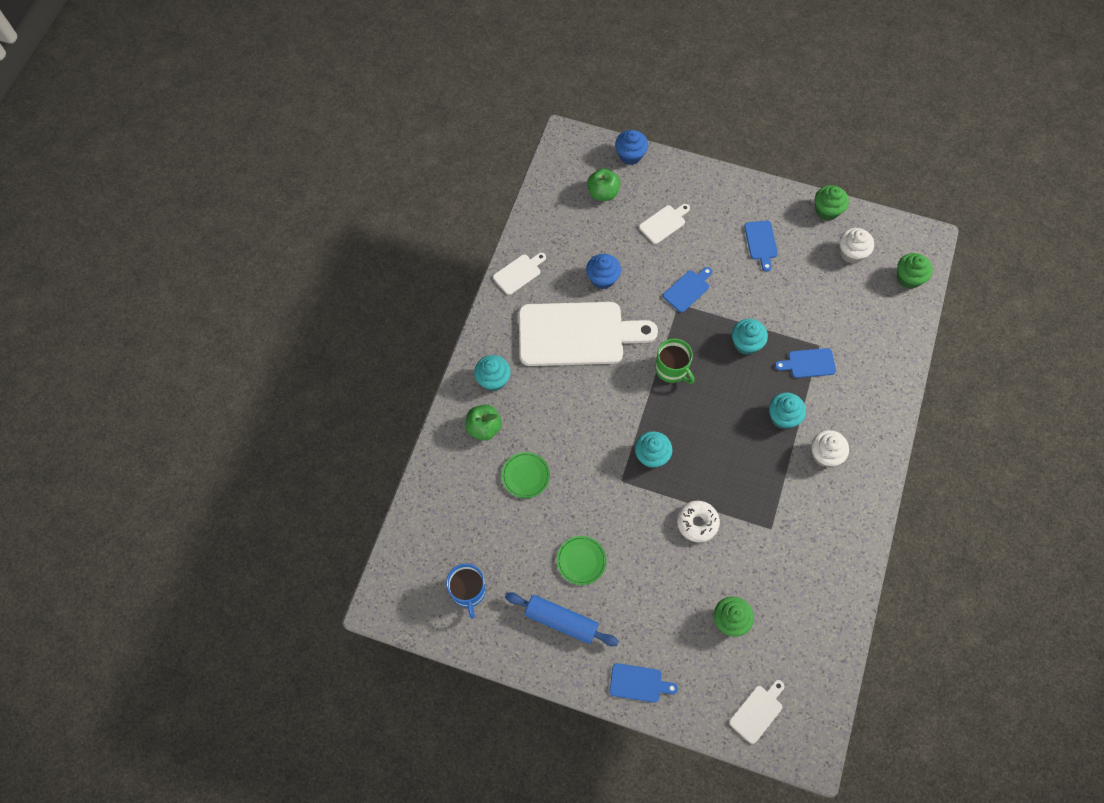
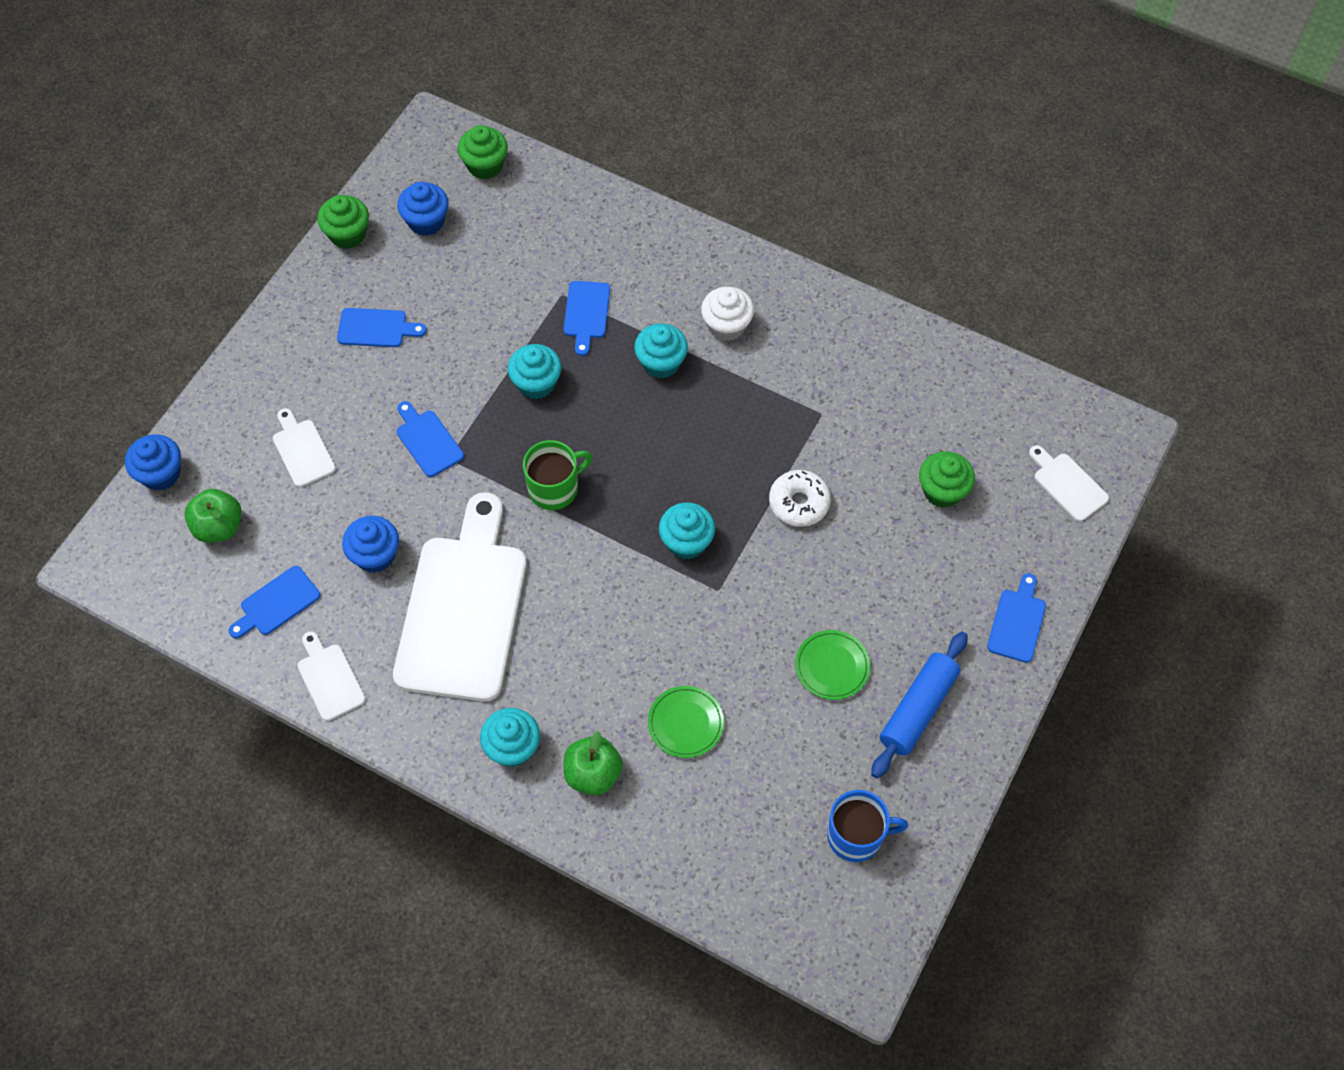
camera: 80 degrees left, 5 degrees down
(560, 234) = (276, 603): none -> blue cutting board
(851, 253) = (426, 221): white cupcake -> blue cupcake

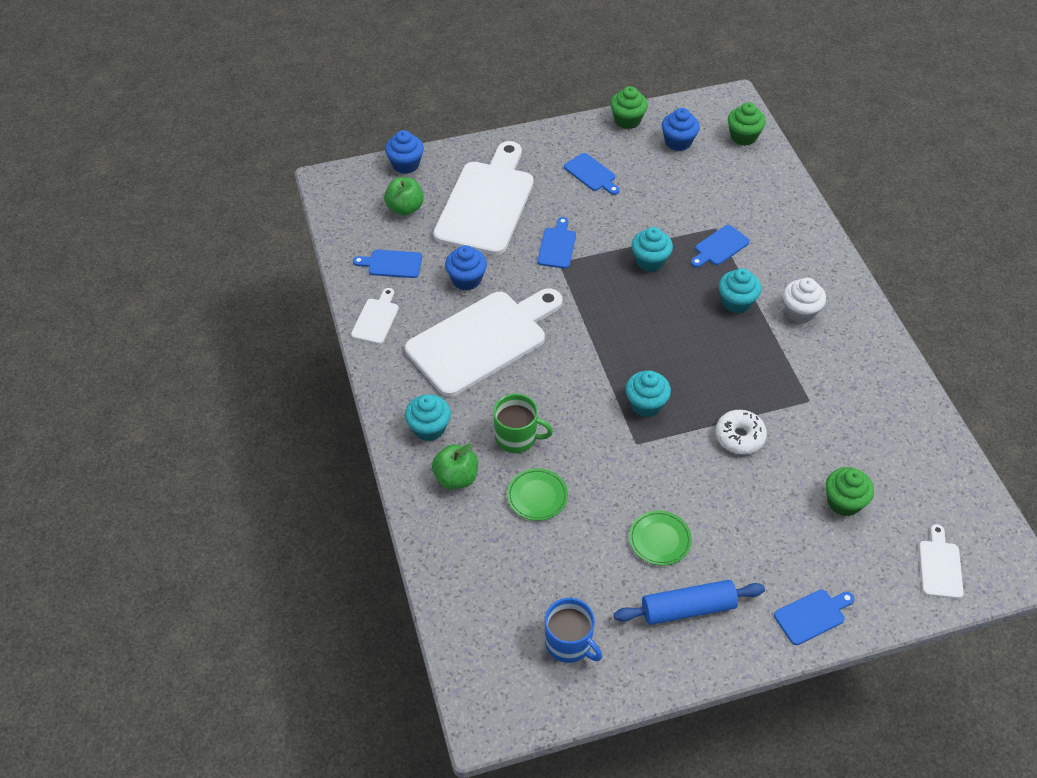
camera: 45 degrees right, 10 degrees down
(302, 450) = (487, 203): white cutting board -> white cutting board, size x2.35
(554, 488) = (600, 320): green mug -> green mug (517, 437)

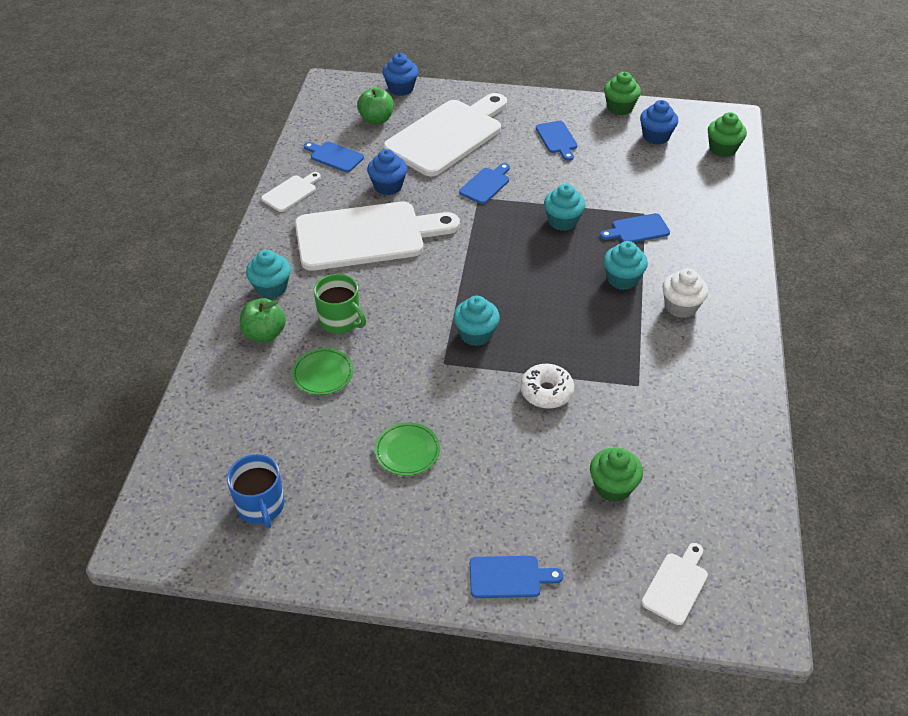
camera: 25 degrees right, 5 degrees down
(688, 608) = (391, 521): blue rolling pin -> none

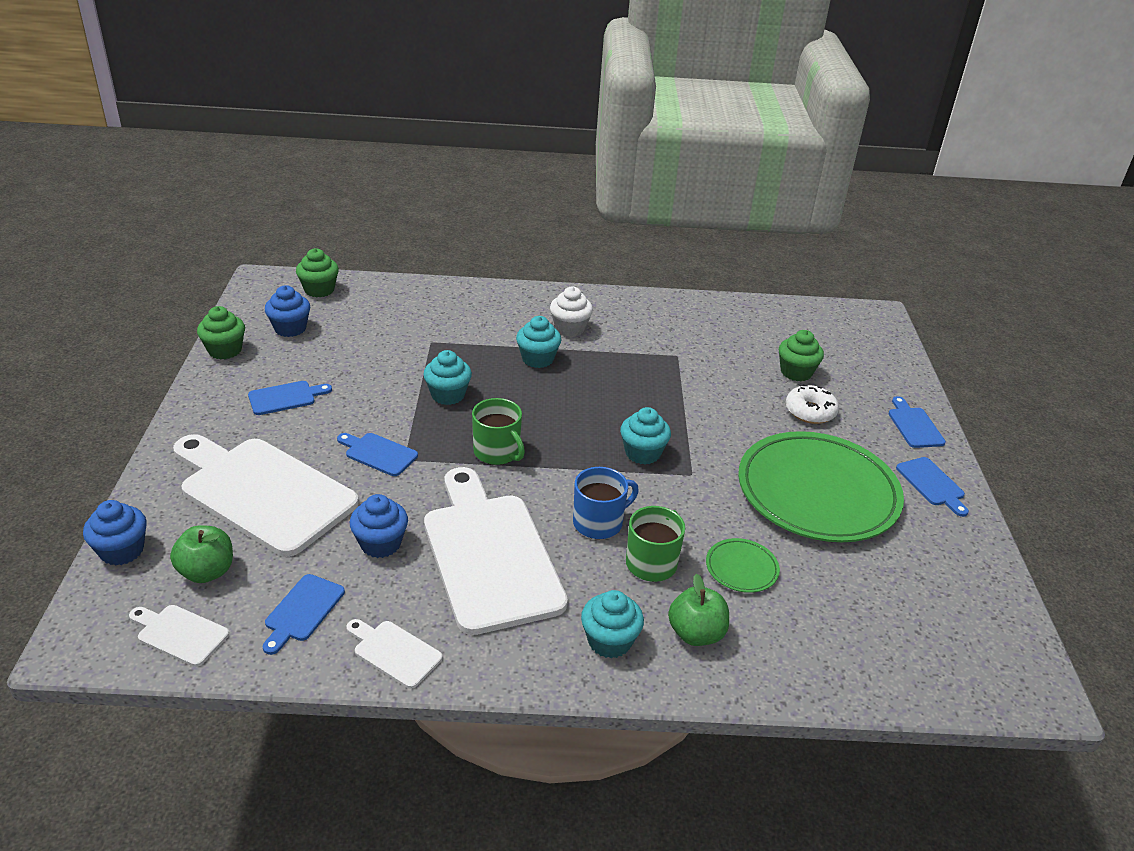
camera: 100 degrees left, 10 degrees down
(261, 506) = (939, 594): blue mug -> blue mug (599, 522)
(407, 451) = (817, 492): green plate -> green plate, size x2.42
(483, 246) = (497, 452): none -> green mug
(546, 392) = (705, 406): white donut -> white donut (810, 411)
(637, 229) = (458, 347): blue cutting board -> blue cutting board (932, 484)
(676, 585) = (870, 347): white cutting board -> white cutting board (180, 634)

